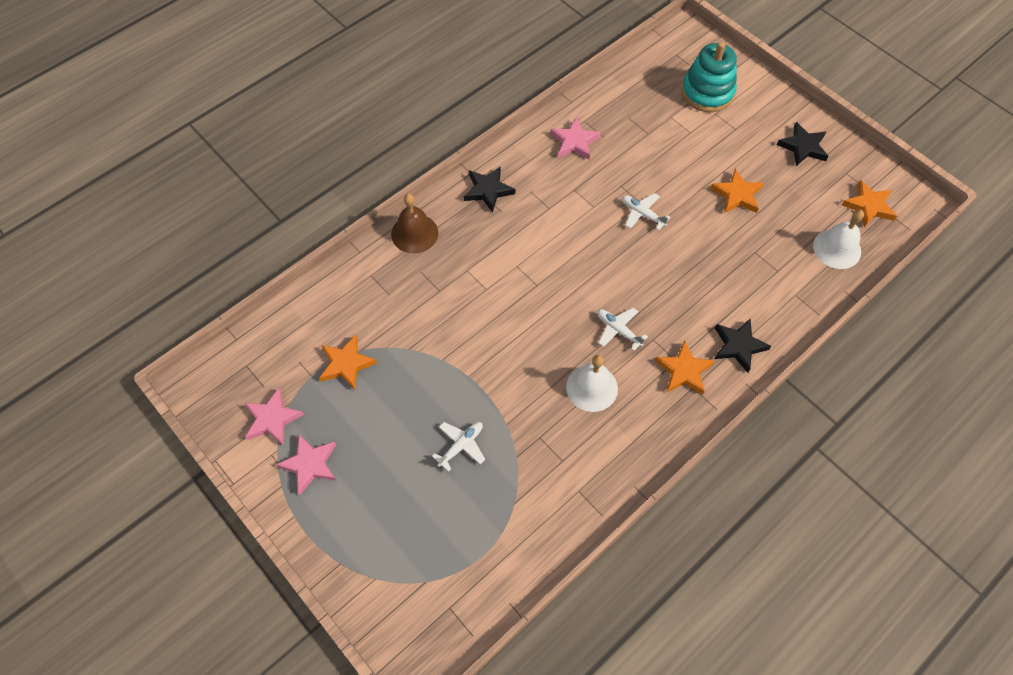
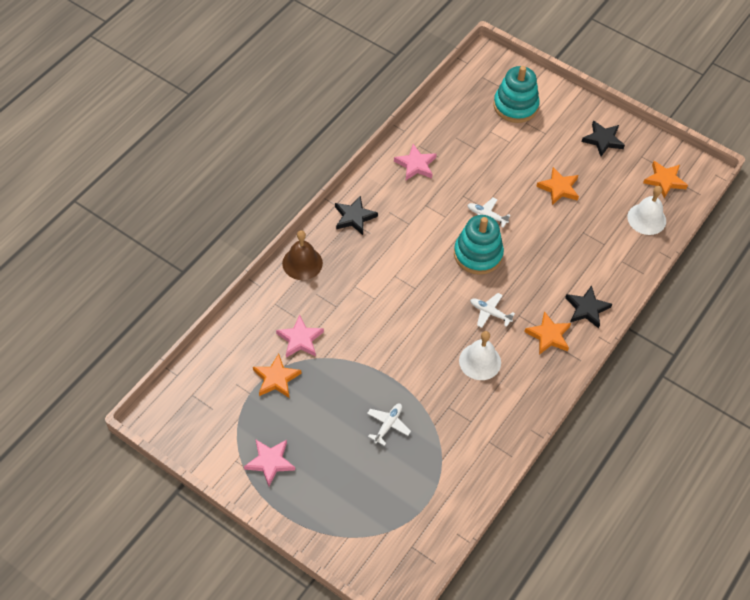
camera: 15 degrees left, 5 degrees down
(272, 419) = (228, 433): pink star -> pink star (300, 339)
(621, 257) = (478, 254): none -> turquoise stacking toy

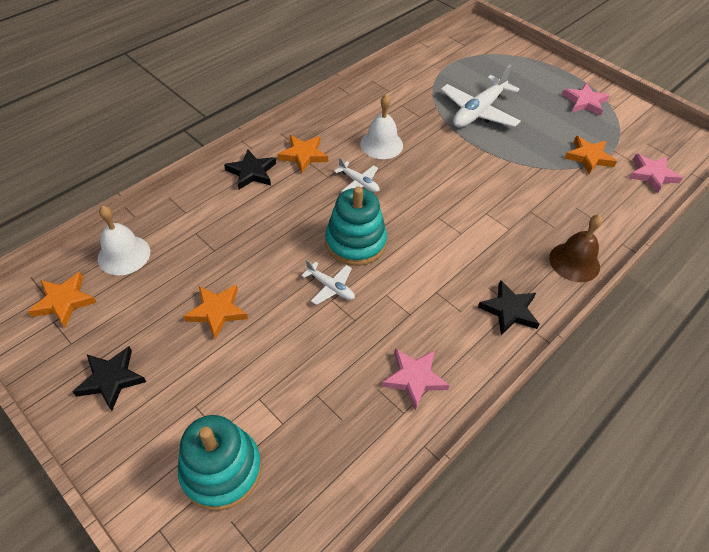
camera: 170 degrees left, 5 degrees down
(300, 339) = (568, 186): pink star -> pink star (652, 175)
(388, 425) = (478, 112): white plane -> white plane, size x1.98

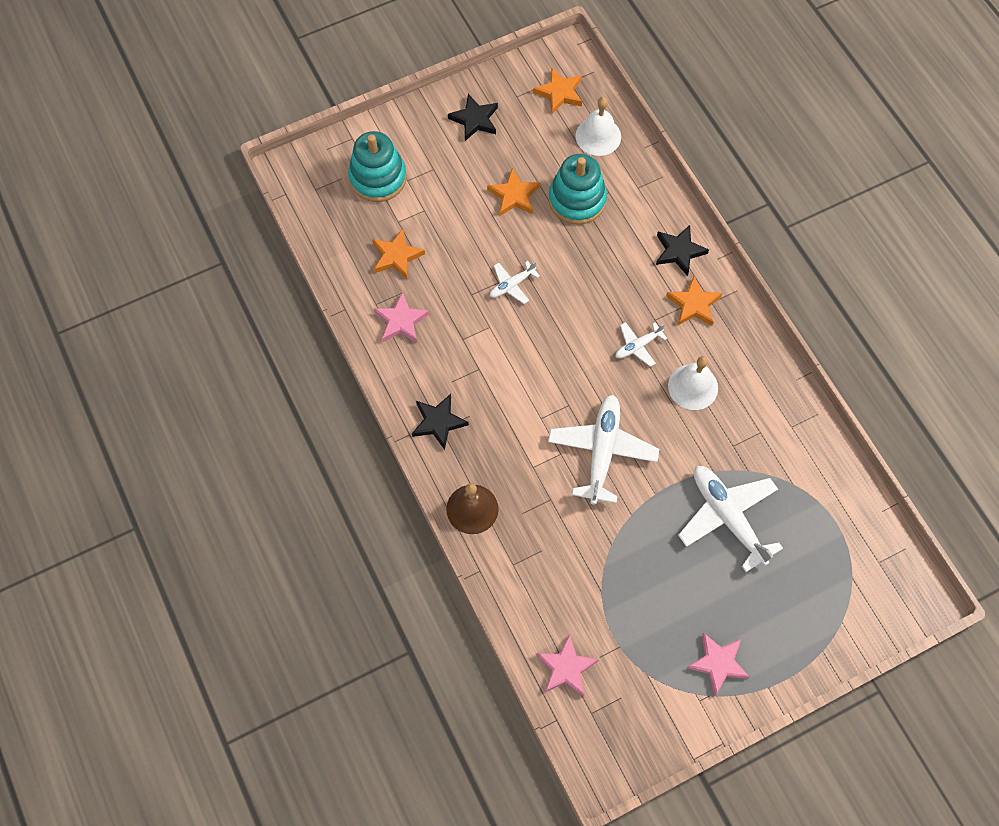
camera: 110 degrees right, 15 degrees up
(355, 242) = (557, 319): turquoise stacking toy -> turquoise stacking toy (577, 200)
(468, 187) = (602, 451): none -> white plane
(588, 157) = (614, 608): orange star -> orange star (396, 256)

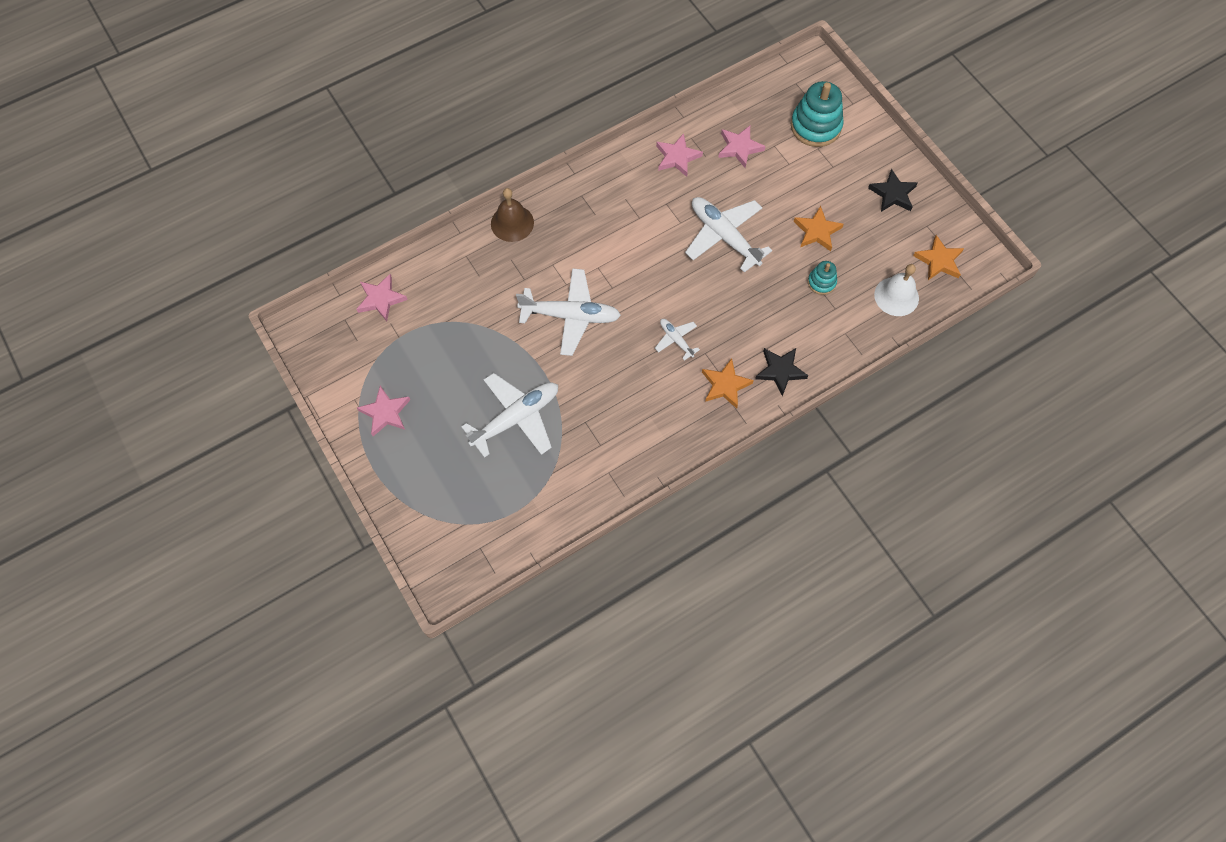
camera: 85 degrees right, 0 degrees up
(396, 256) = (739, 148): orange star -> pink star
(438, 422) = (587, 192): black star -> none
(512, 285) = (724, 236): white plane -> white plane, size x1.98
(577, 200) = (821, 282): turquoise stacking toy -> turquoise stacking toy, size x0.53
(693, 387) = (640, 387): white bell -> none

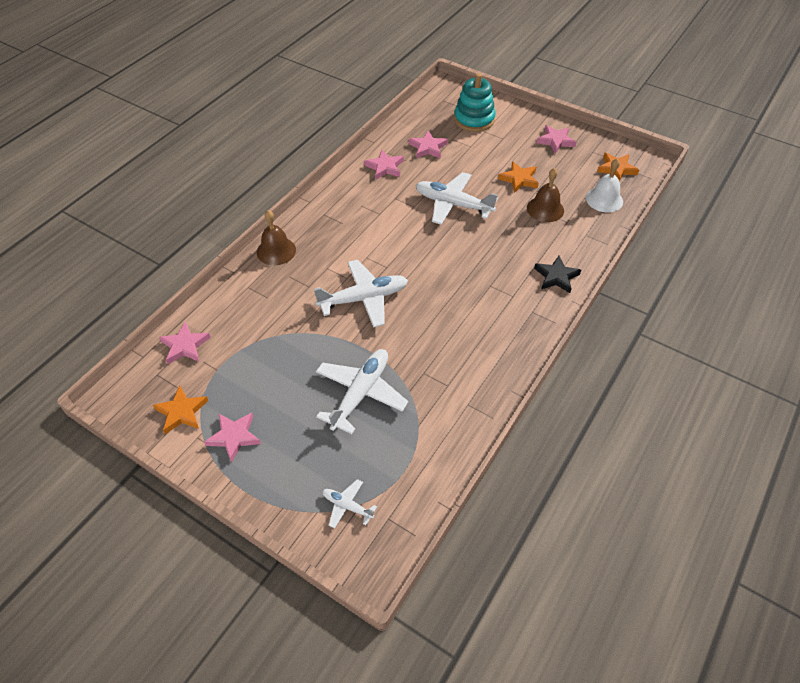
camera: 25 degrees left, 15 degrees down
(676, 339) = (461, 285): white plane -> white plane (347, 506)
(725, 385) = (521, 302): orange star -> orange star (181, 412)
(821, 282) = (545, 209): turquoise stacking toy -> brown bell
(893, 194) = (555, 141): black star -> pink star

